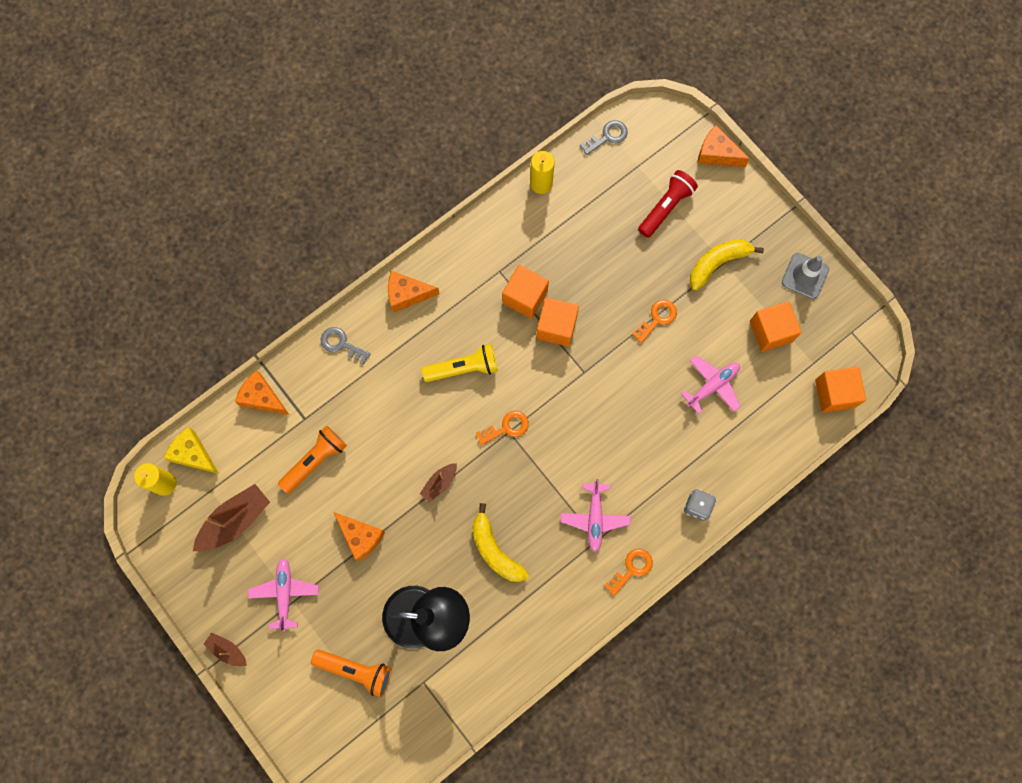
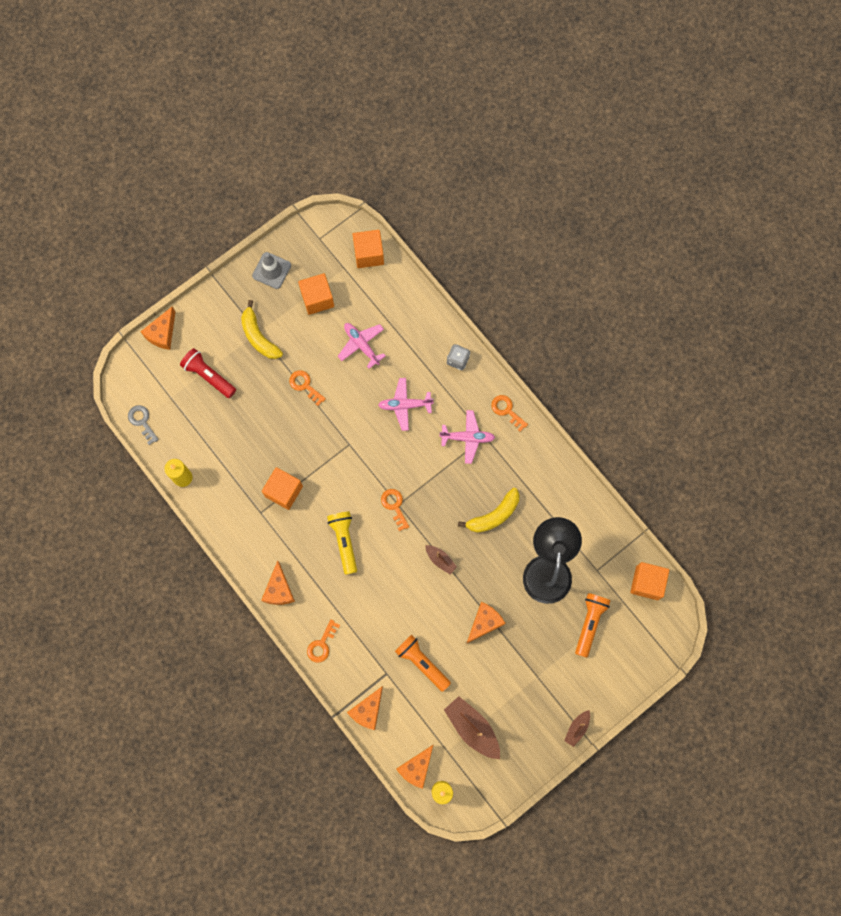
camera: 90 degrees left, 0 degrees up
(193, 454) = (416, 768): yellow cheese -> orange cheese
(285, 593) = (531, 683): pink plane -> pink plane (405, 405)
(341, 344) = (322, 644): grey key -> orange key
(556, 327) = (310, 466): orange cube -> orange cube (647, 583)

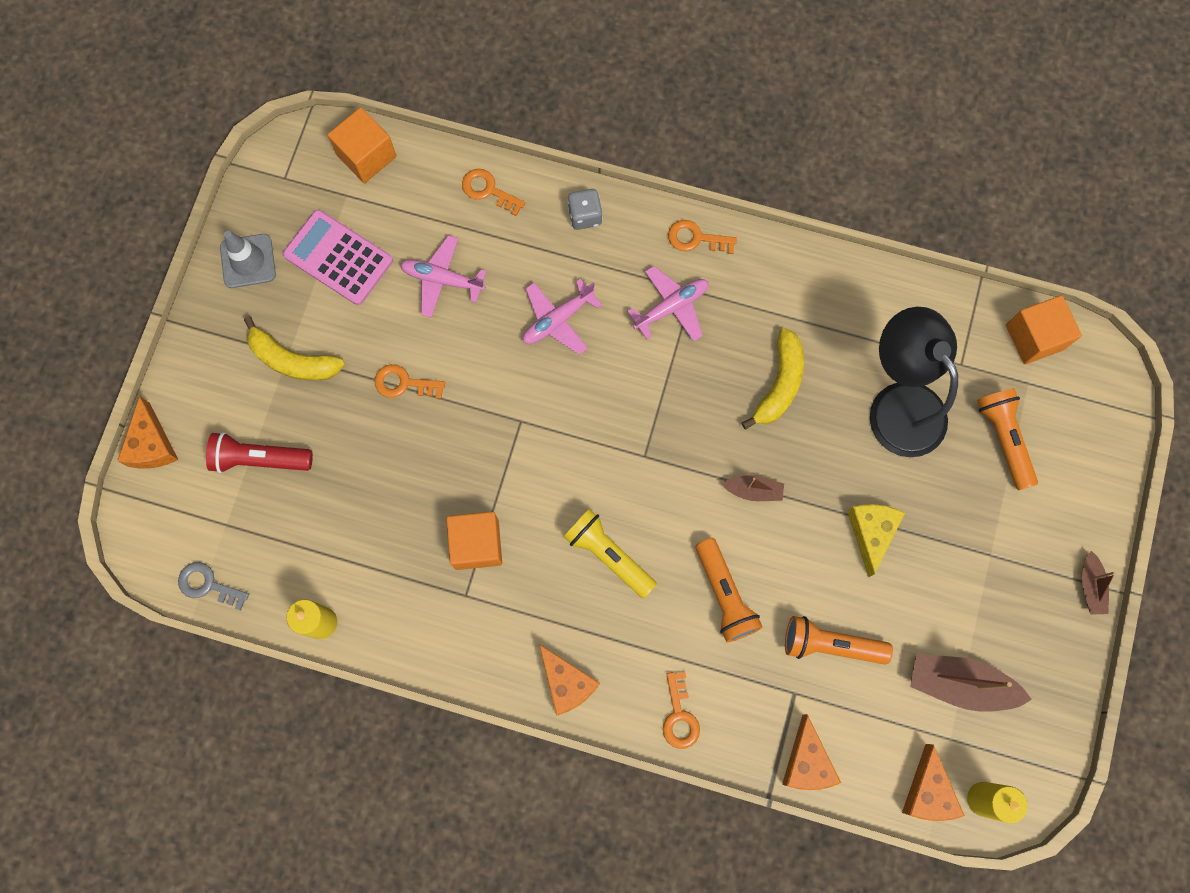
camera: 35 degrees left, 0 degrees up
(317, 299) = (338, 258): orange cube -> pink calculator
(387, 601) = (724, 594): none -> orange flashlight
(394, 506) = (641, 461): orange key -> orange key (488, 190)
(484, 623) = (871, 533): orange cheese -> yellow cheese

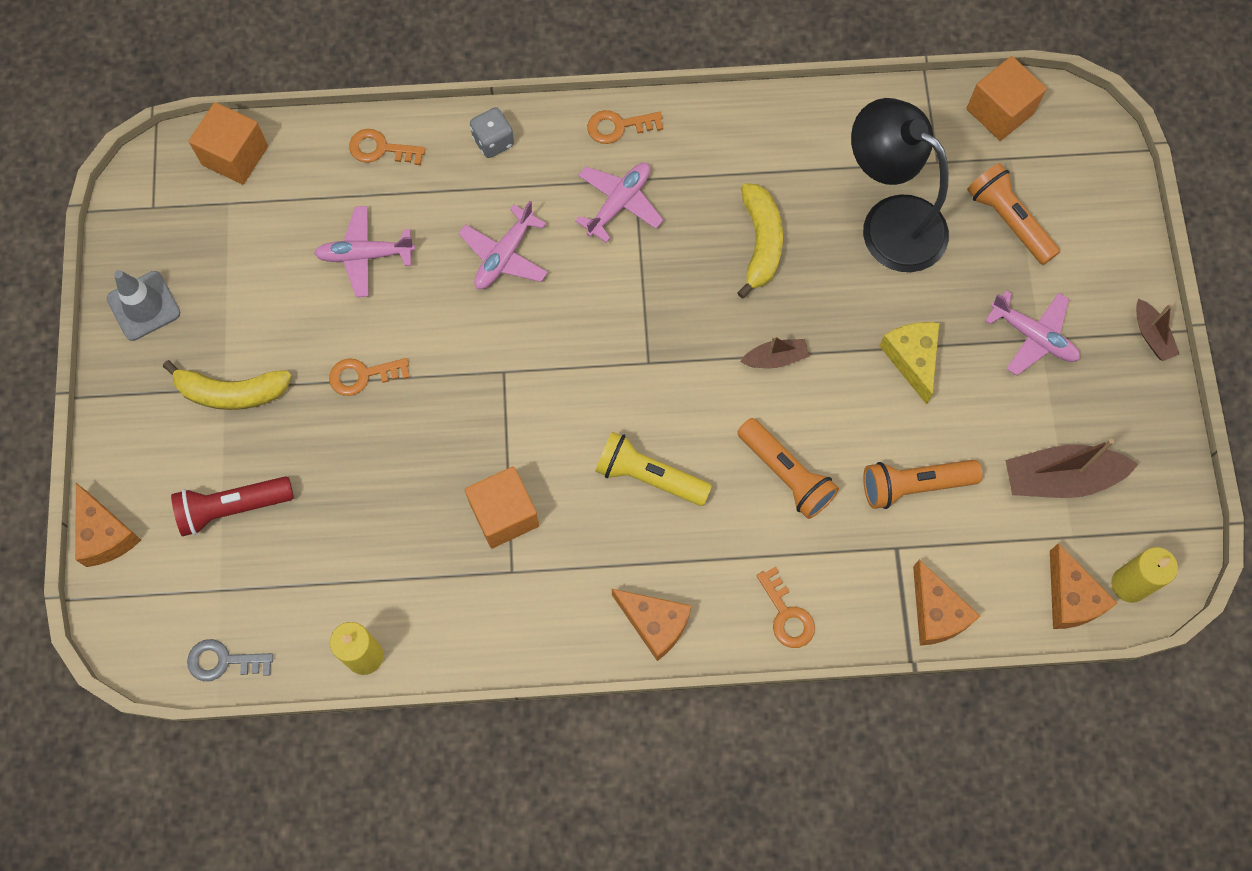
camera: 20 degrees left, 5 degrees down
(338, 258) = (243, 270): pink calculator -> none
(985, 550) = (1033, 336): none -> pink plane

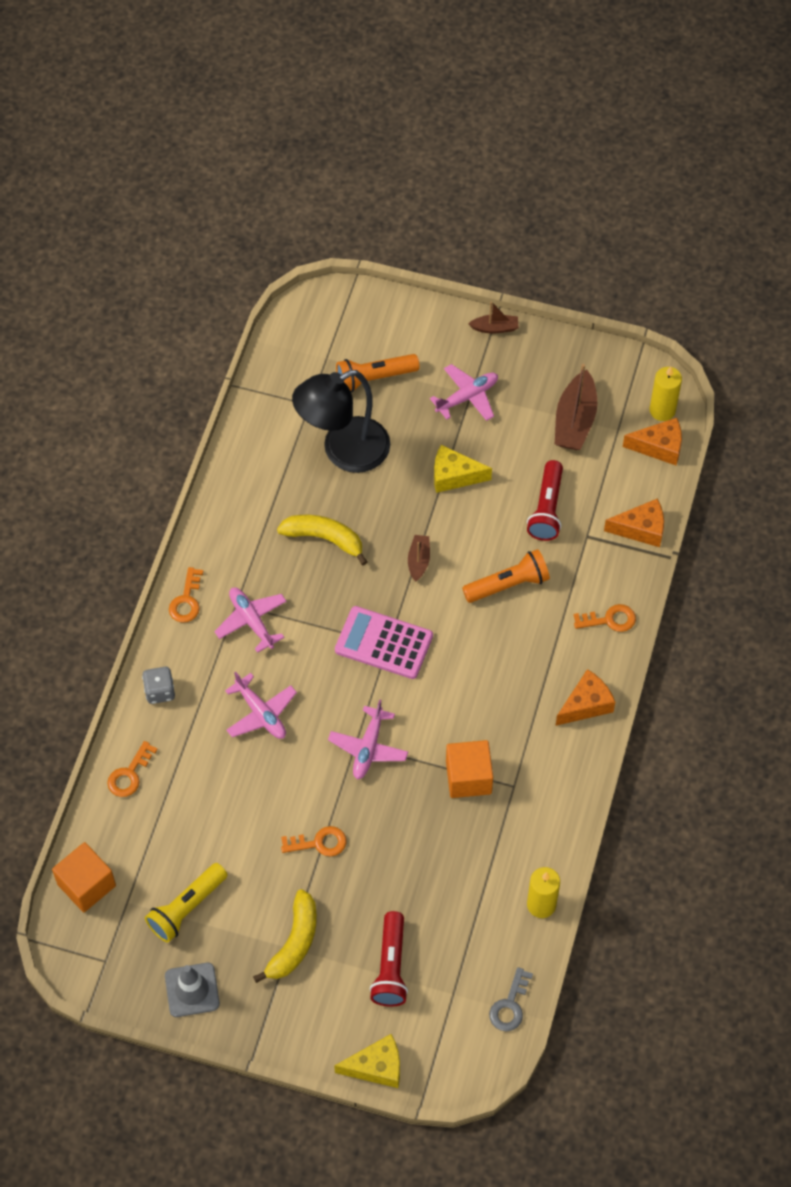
camera: 70 degrees left, 10 degrees down
(105, 534) = (376, 1067): orange cheese -> yellow cheese
(363, 375) = (319, 843): orange key -> orange key turned 105 degrees counterclockwise
(365, 255) = (218, 812): pink plane -> pink plane (368, 748)
(647, 357) = (384, 643): none -> pink calculator
(649, 476) = (476, 672): yellow flashlight -> yellow flashlight (187, 908)
(914, 485) = (547, 509): orange flashlight -> red flashlight
(999, 111) = (287, 351): orange cube -> none

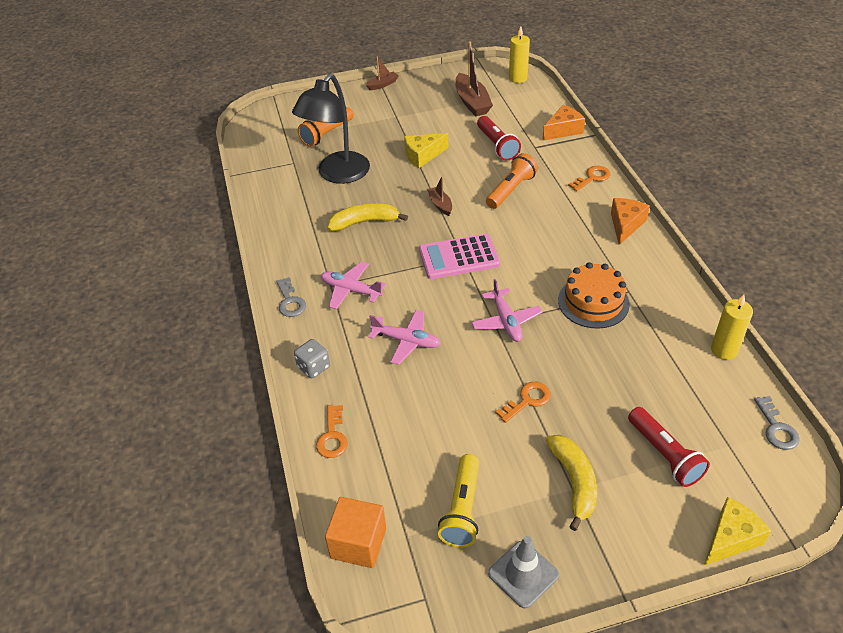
camera: 30 degrees left, 15 degrees down
(186, 600) = (290, 301): orange key -> grey key
(467, 397) = (395, 118): pink plane -> none
(468, 777) = (593, 302): orange cube -> orange cake
(659, 447) = (533, 93): orange cheese -> none

